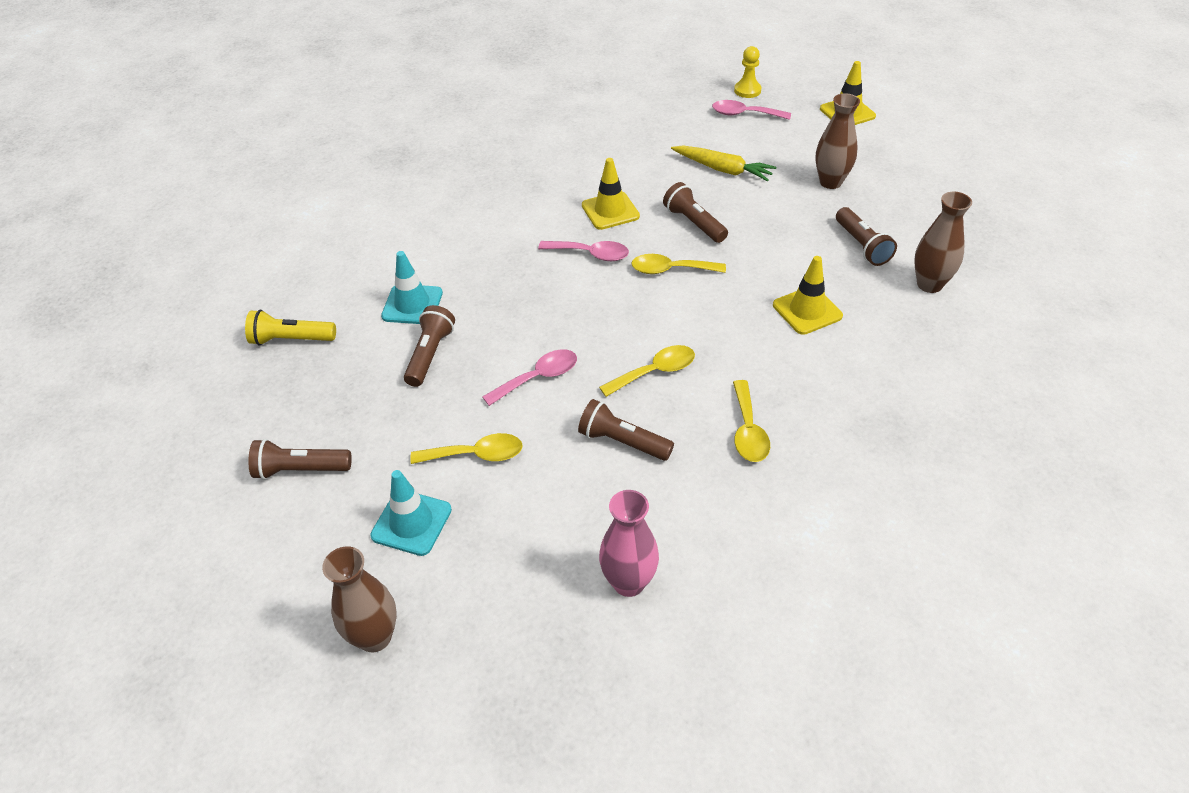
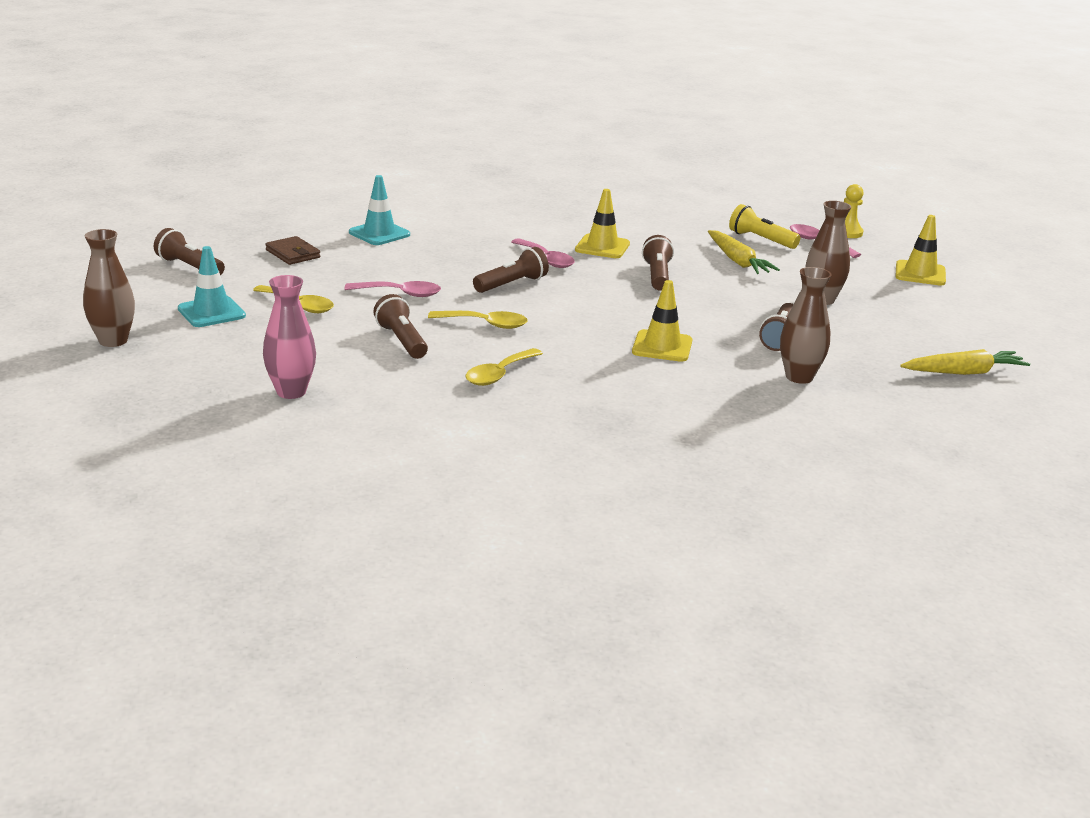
camera: 35 degrees right, 20 degrees down
(291, 340) = (278, 218): yellow flashlight -> yellow flashlight (760, 240)
(373, 384) = (293, 254): none -> brown wallet
(430, 354) = (350, 257): brown flashlight -> brown flashlight (512, 284)
(670, 270) = (592, 288): yellow spoon -> none
(1005, 210) = (964, 372): none -> yellow carrot

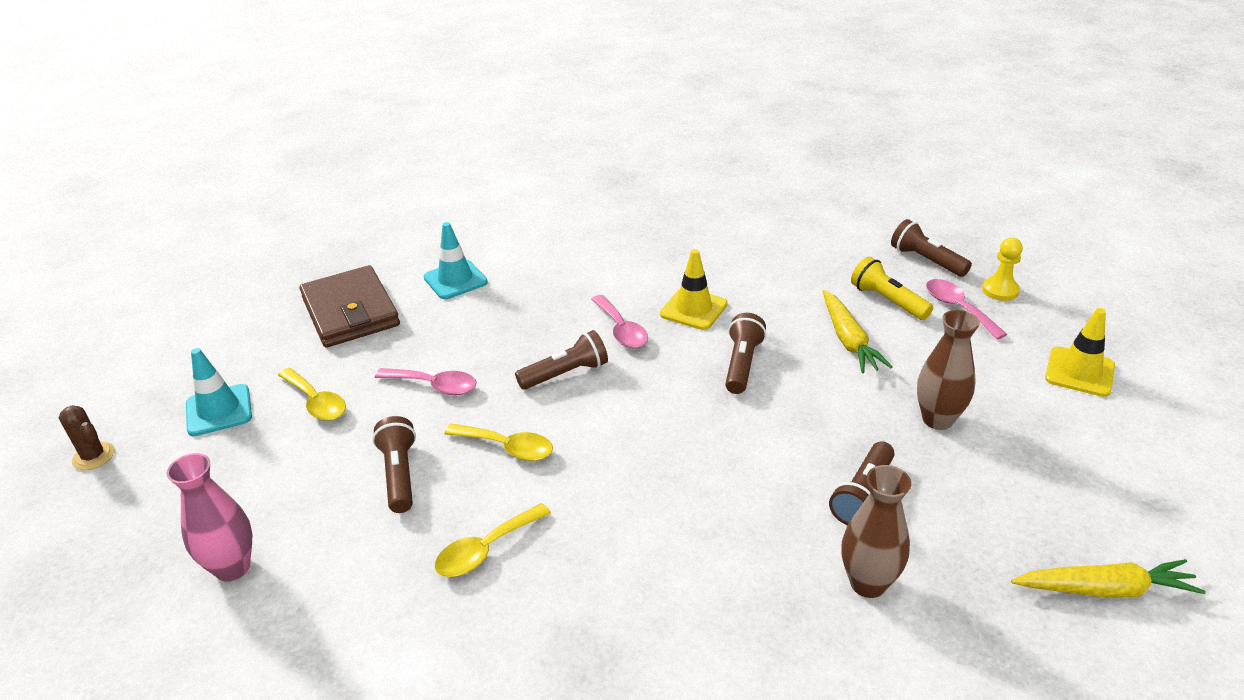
camera: 15 degrees right, 10 degrees up
(113, 341) = (93, 456): brown vase -> brown cactus
(189, 267) = (235, 331): brown flashlight -> brown flashlight (926, 260)
(293, 254) = (350, 312): brown wallet -> brown wallet, size x1.92
(662, 346) = (705, 505): yellow traffic cone -> none

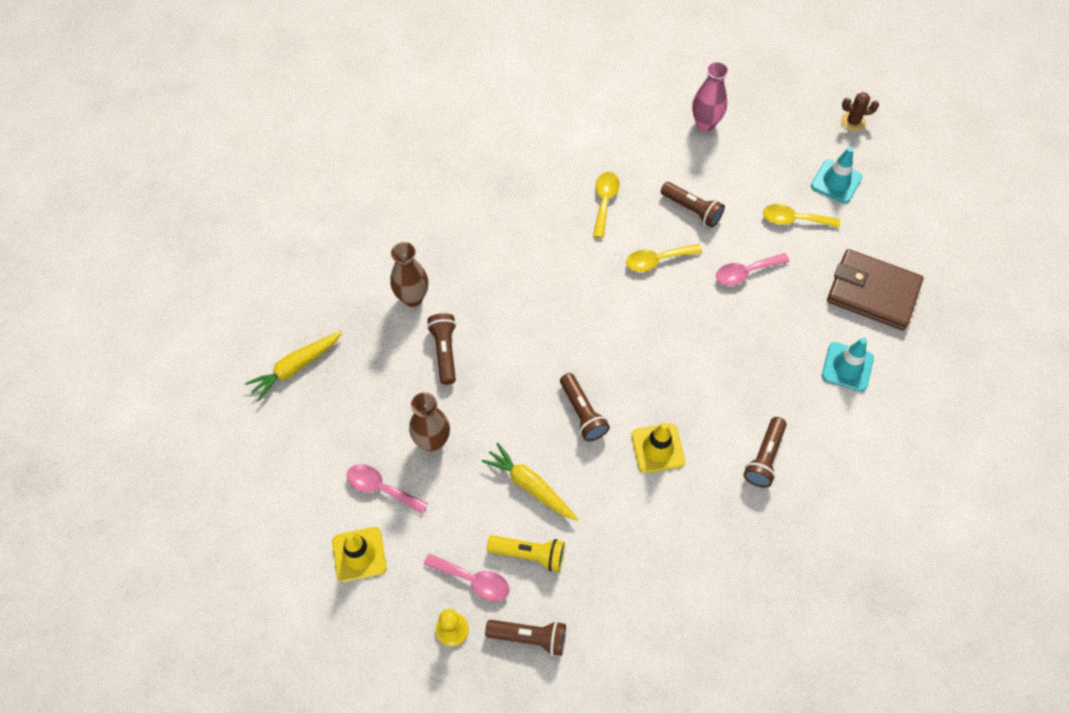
camera: 140 degrees right, 25 degrees up
(566, 373) = (681, 332): brown flashlight -> brown flashlight (764, 458)
(621, 330) = (686, 394): pink spoon -> pink spoon (381, 488)

